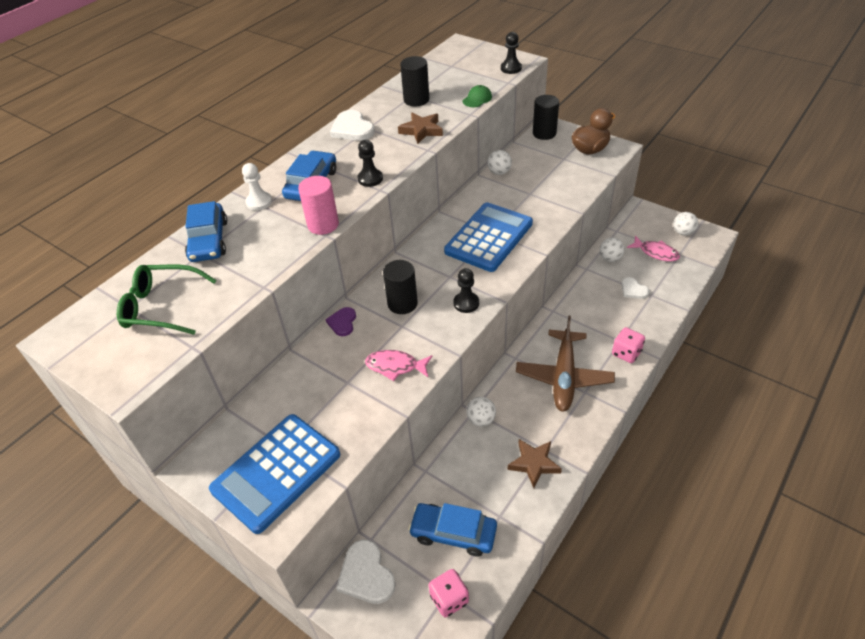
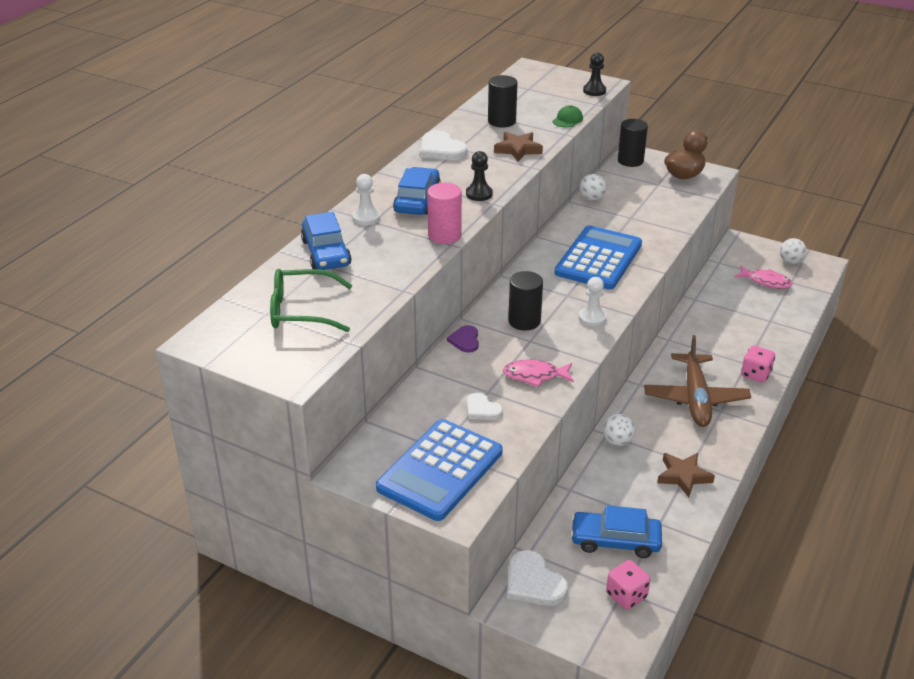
camera: 10 degrees left, 10 degrees down
(466, 303) = (592, 318): black pawn -> white pawn
(610, 258) = (718, 288): white ball -> none
(633, 290) = (750, 317): white heart -> white heart (482, 409)

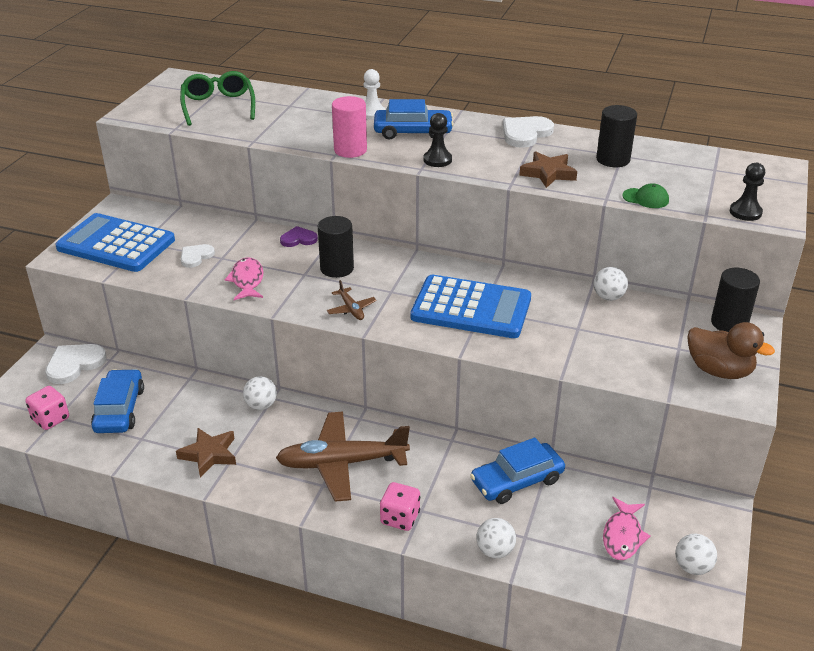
camera: 80 degrees right, 0 degrees up
(326, 253) = (308, 104): blue car -> blue car (517, 481)
(592, 318) = (351, 309): white pawn -> brown plane
(784, 335) = (495, 551): none -> white ball

